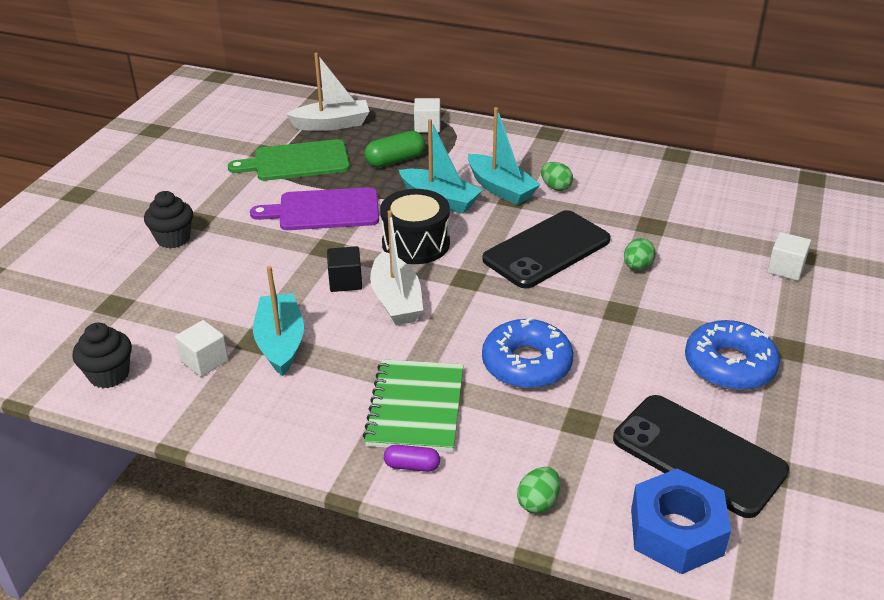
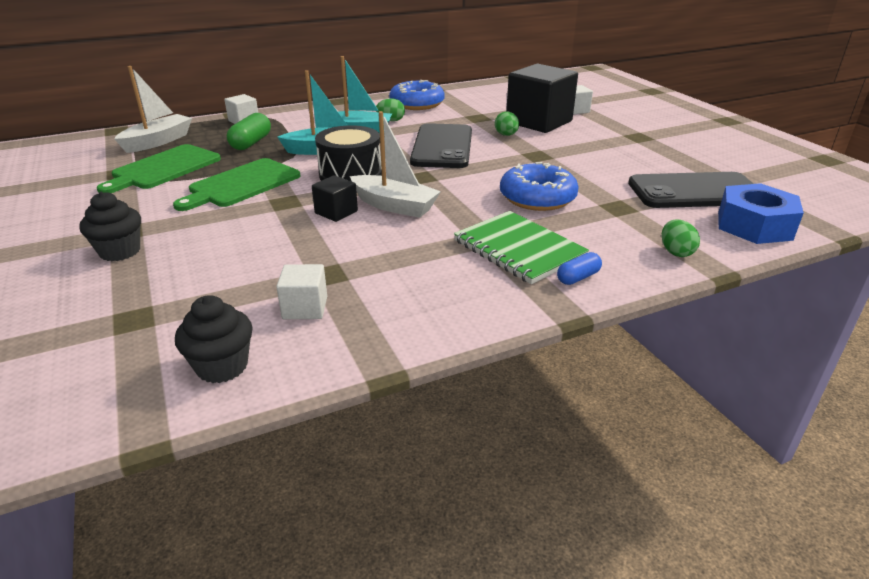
camera: 45 degrees left, 5 degrees down
(281, 343) = (351, 265): turquoise boat -> none
(324, 210) = (241, 184): purple cutting board -> green cutting board
(412, 466) = (578, 277): purple capsule -> blue capsule
(708, 265) = (538, 122): none -> black cube
(729, 365) = (630, 153): blue donut -> blue donut (417, 104)

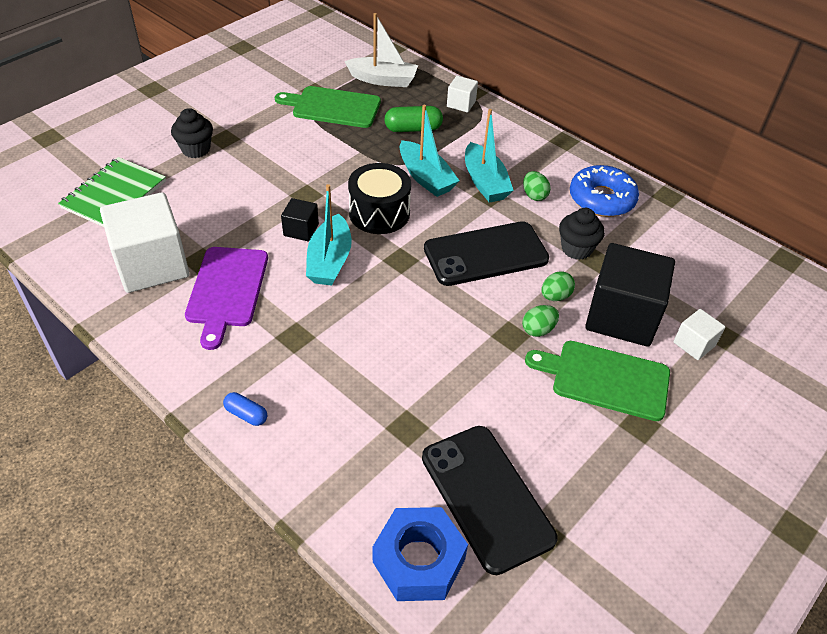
camera: 65 degrees right, 15 degrees up
(222, 366) = (79, 253): black cupcake -> black cupcake (576, 249)
(241, 184) = (326, 159): green cutting board -> green cutting board (605, 379)
(305, 308) = (152, 265): white cube -> white cube, size x2.14
(391, 264) = (226, 290): none -> purple cutting board
(394, 206) = (329, 261): white boat -> turquoise boat
(519, 249) = (282, 364): green notebook -> green notebook (114, 195)
(537, 197) = (397, 356): blue donut -> none
(676, 252) = (323, 486): green egg -> green egg (538, 330)

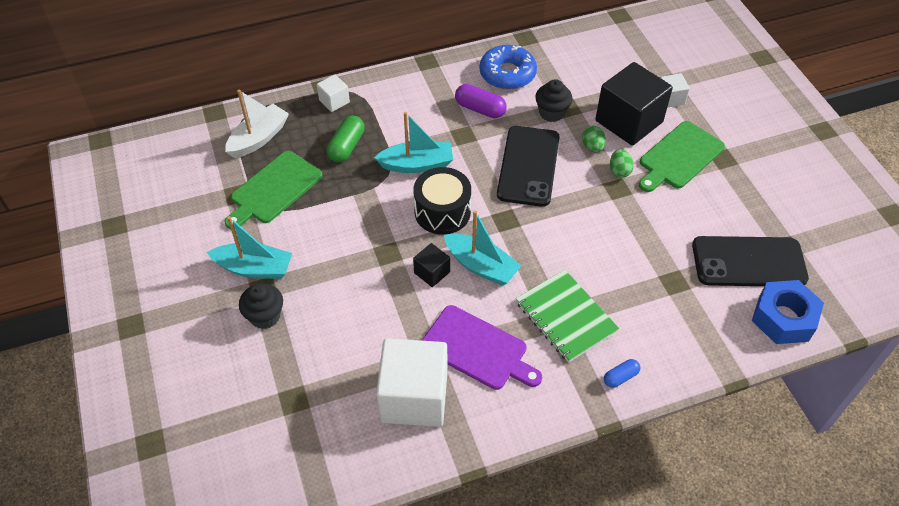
camera: 60 degrees left, 5 degrees up
(114, 195) = (292, 404): green notebook -> green notebook (566, 317)
(485, 182) = (446, 131): turquoise boat -> turquoise boat (254, 268)
(534, 195) = (480, 109): green egg -> purple capsule

